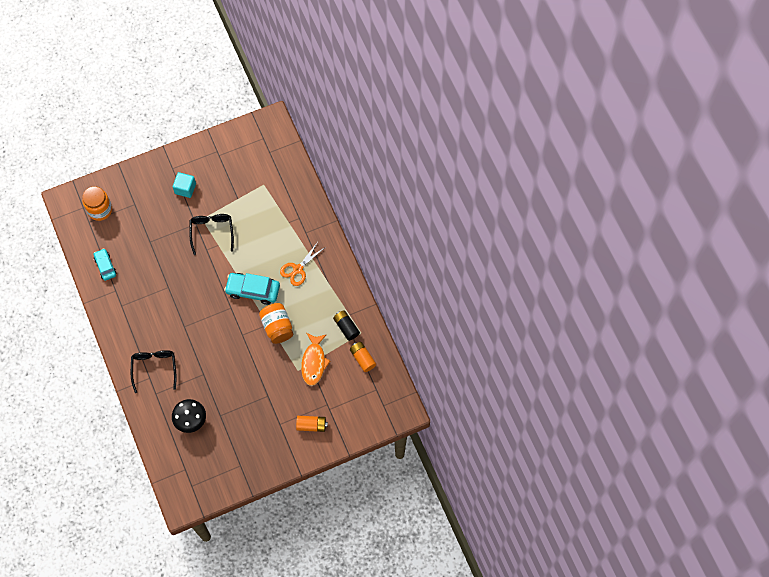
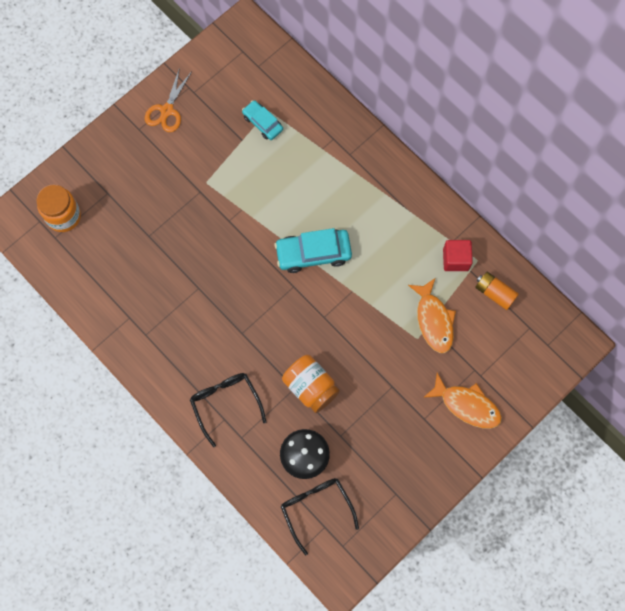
camera: 20 degrees left, 5 degrees up
(105, 266) = (102, 289): turquoise car -> turquoise car (262, 123)
(185, 188) = (167, 150): turquoise cube -> none
(212, 232) = (226, 195): black glasses -> black glasses (316, 509)
(277, 327) = (366, 291): orange jar -> orange jar (310, 387)
(298, 269) = (360, 205): orange scissors -> orange scissors (167, 110)
(311, 425) = (467, 405): orange battery -> orange fish
(346, 327) = (455, 259): black battery -> red cube

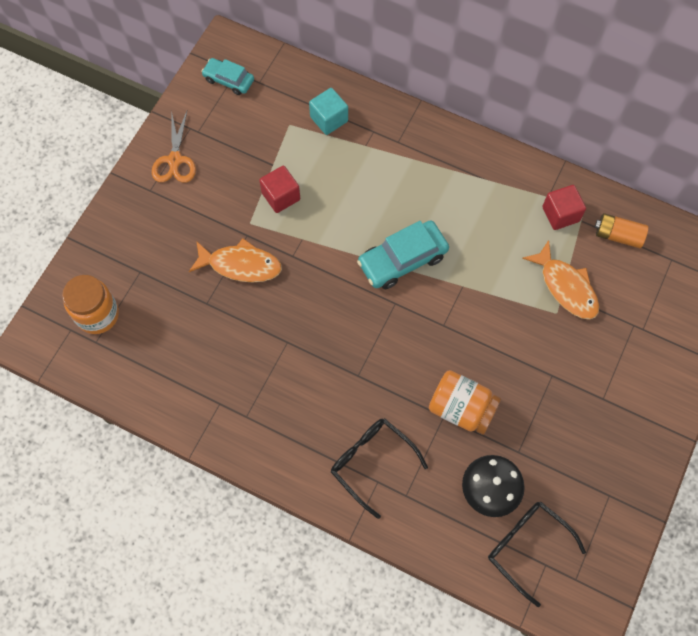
camera: 20 degrees left, 5 degrees down
(238, 168) = (281, 196): none -> red cube
(262, 123) = (288, 139): turquoise car -> turquoise car (229, 80)
(301, 116) = (329, 119): none -> turquoise cube
(467, 405) = (643, 367): orange fish -> orange fish (240, 265)

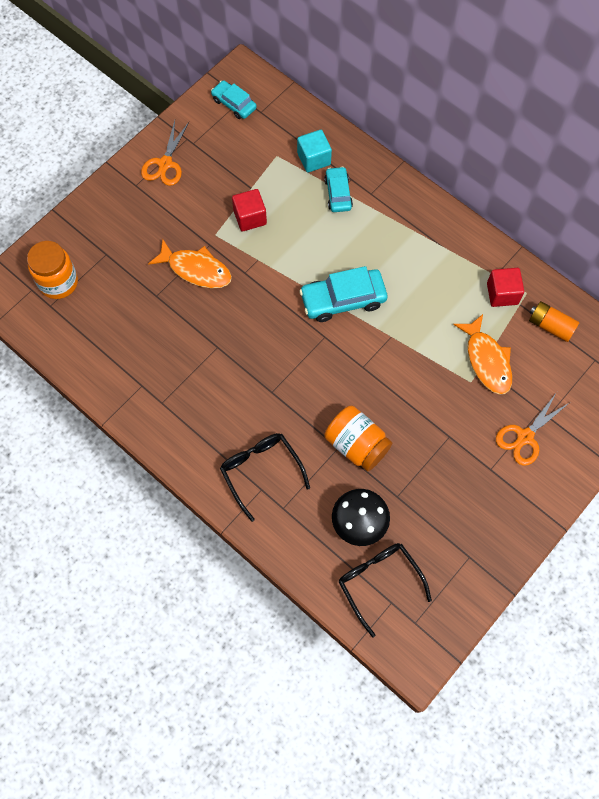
camera: 15 degrees right, 0 degrees up
(364, 149) = (338, 193): none -> turquoise car
(627, 356) = (525, 437): none -> orange scissors

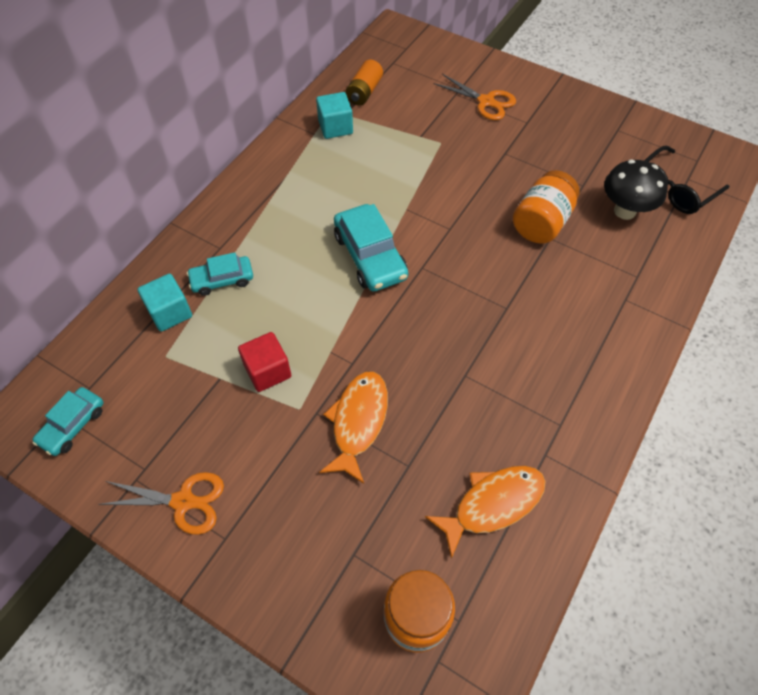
camera: 100 degrees left, 10 degrees down
(261, 471) = (605, 303): black glasses -> none
(486, 360) = (414, 133): orange fish -> orange fish (493, 504)
(502, 294) = (335, 127): red cube -> turquoise cube

